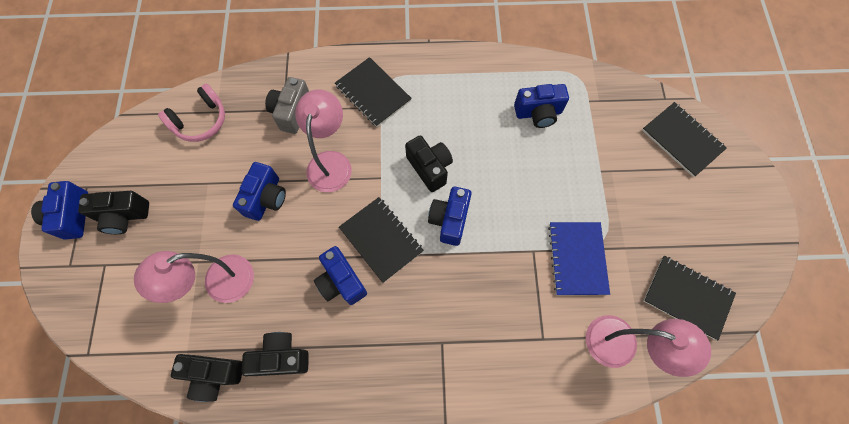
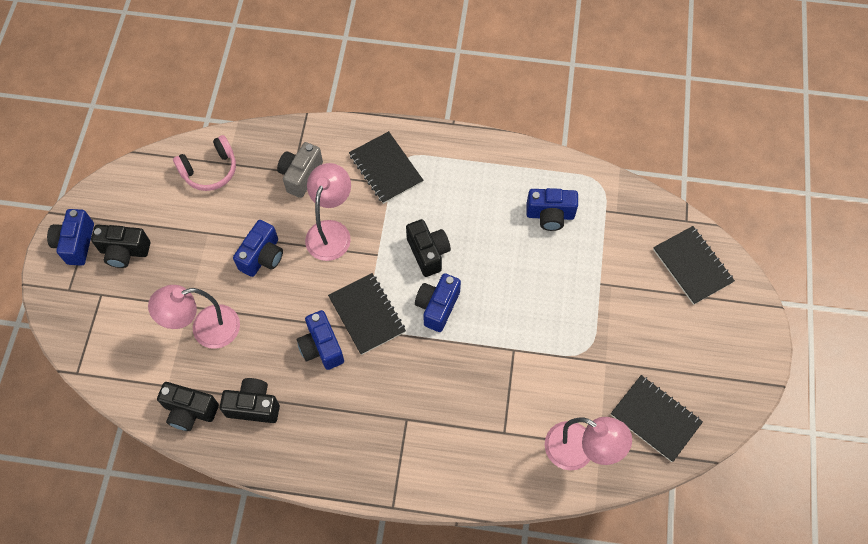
camera: 10 degrees right, 5 degrees down
(577, 258) = (555, 364): blue notebook -> none

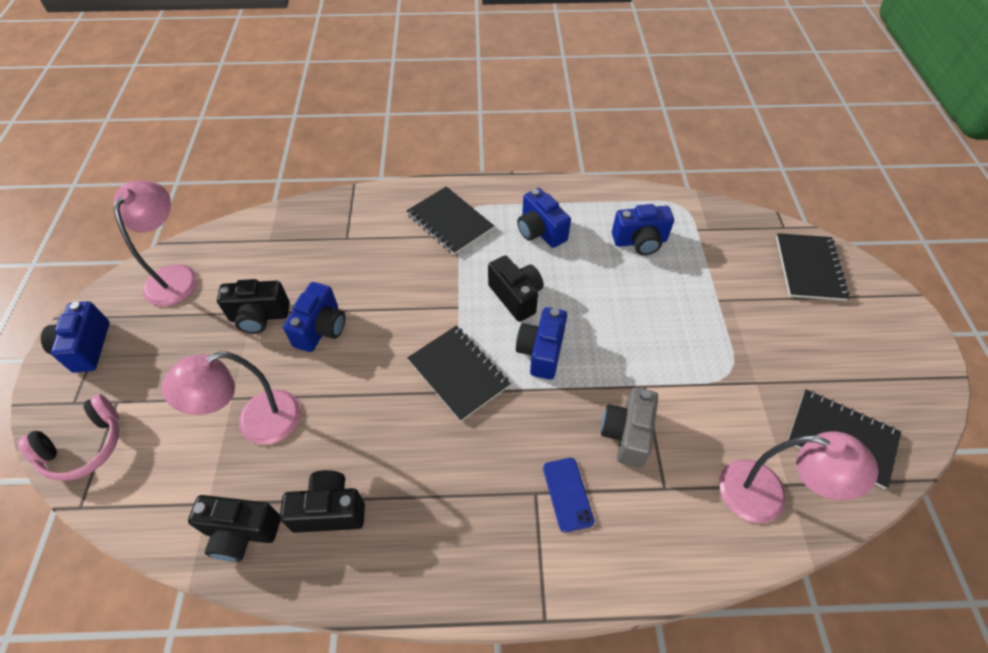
camera: 10 degrees left, 10 degrees down
(124, 251) = (148, 348): black camera -> black camera (259, 316)
(210, 170) = (250, 249): pink headphones -> pink headphones (84, 446)
(301, 175) = (356, 240): grey camera -> grey camera (627, 434)
(321, 347) = (409, 420): blue camera -> blue camera (540, 231)
(331, 231) = (399, 291): pink lamp -> pink lamp (175, 276)
(430, 424) = (567, 494): none -> blue phone
(692, 266) = (809, 268): black notebook -> black notebook turned 45 degrees clockwise

